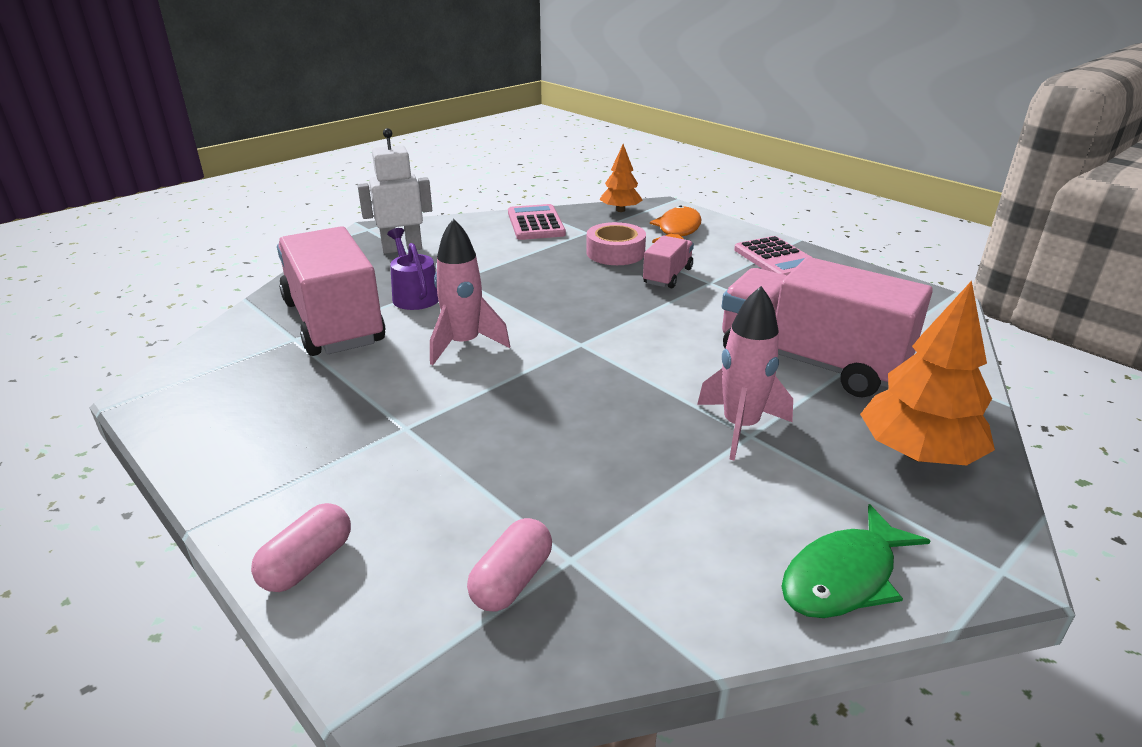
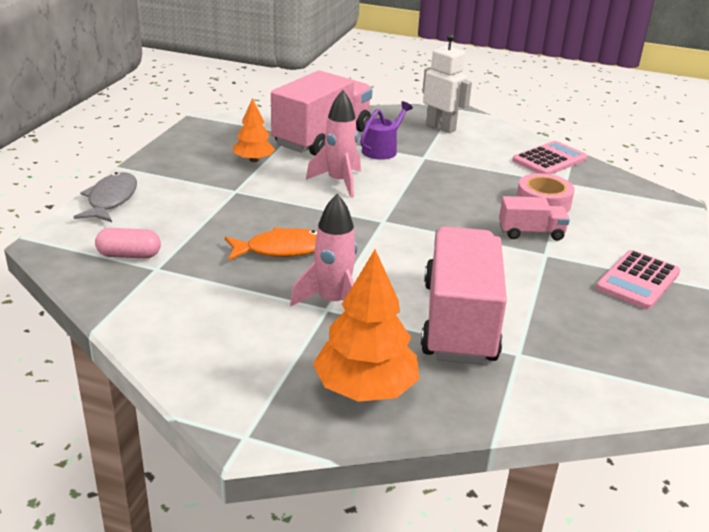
camera: 60 degrees right, 0 degrees up
(307, 563) = (111, 200): pink capsule -> grey fish
(620, 210) = (631, 187): orange tree -> orange tree (253, 160)
(678, 230) = (629, 221): orange fish -> orange fish (282, 249)
(844, 577) = (196, 366): green fish -> none

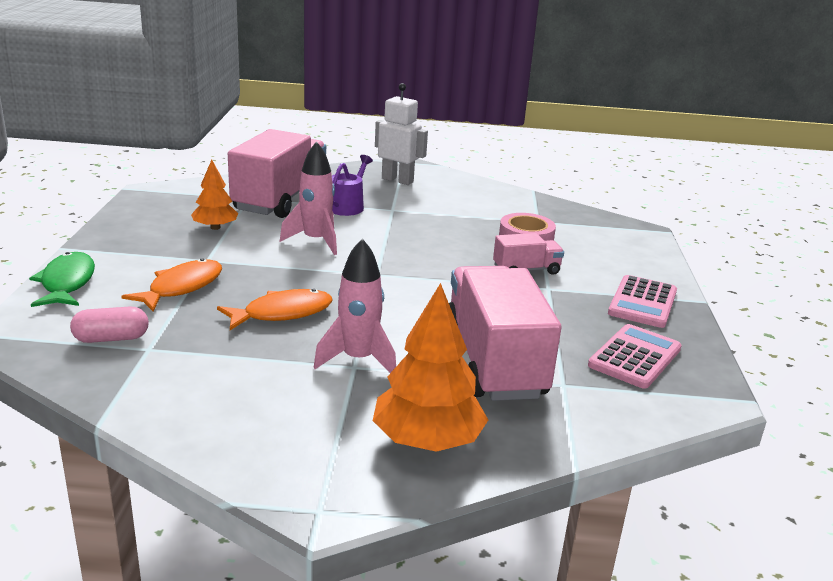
camera: 15 degrees left, 5 degrees down
(111, 200) = (67, 283): grey fish -> green fish
(204, 215) = (181, 287): none -> orange fish
(549, 160) = (514, 201): pink calculator -> pink calculator (635, 357)

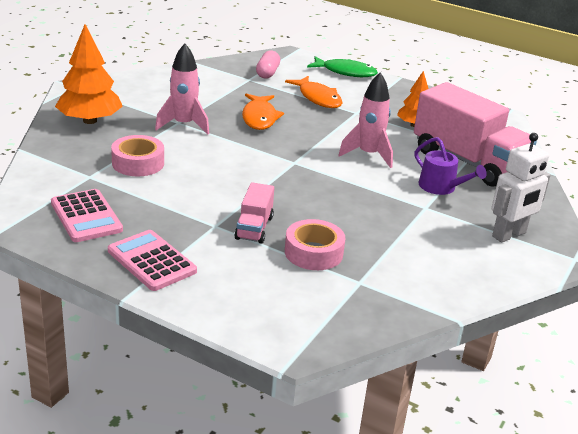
camera: 115 degrees right, 5 degrees up
(493, 362) = (138, 163): pink truck -> pink tape

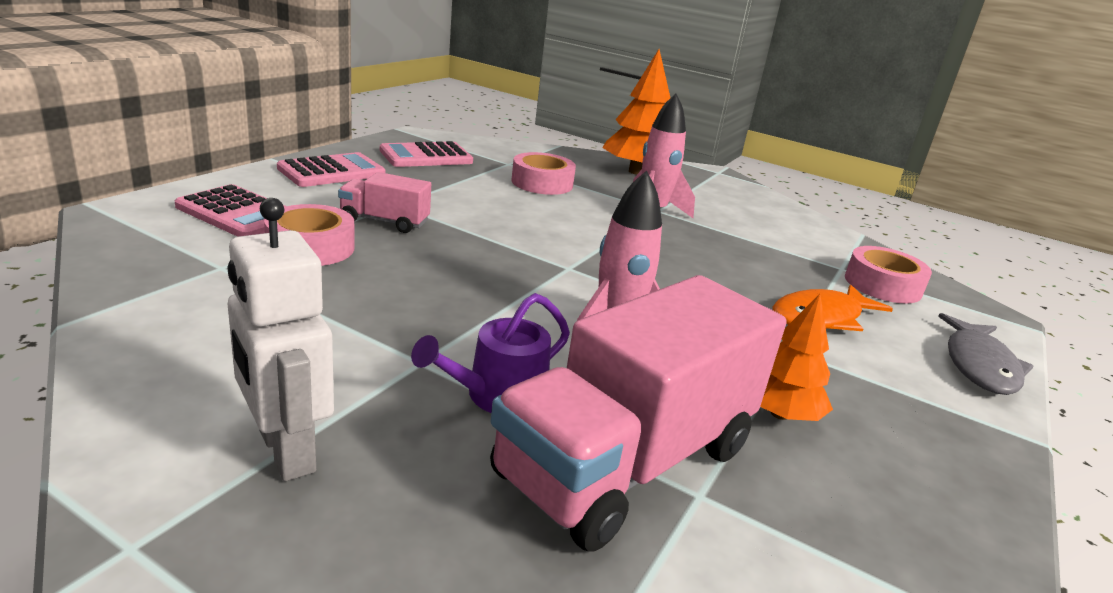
camera: 90 degrees right, 5 degrees down
(259, 118) = (705, 260): orange fish -> none
(267, 73) = (882, 285): pink capsule -> pink tape
(269, 291) = (239, 213): none -> pink calculator
(345, 72) = (979, 365): green fish -> grey fish

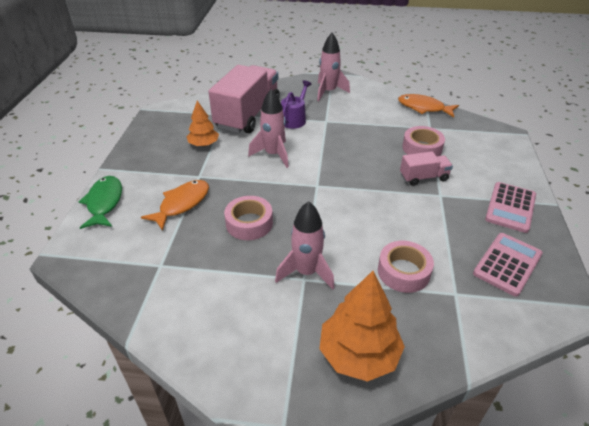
camera: 160 degrees right, 15 degrees up
(135, 302) = (423, 108): none -> orange fish
(239, 213) = (476, 153): pink calculator -> none
(285, 451) = (328, 92): white robot -> pink rocket
(882, 285) = (135, 256): pink tape -> pink tape (249, 223)
(979, 365) = (104, 202): grey fish -> green fish

